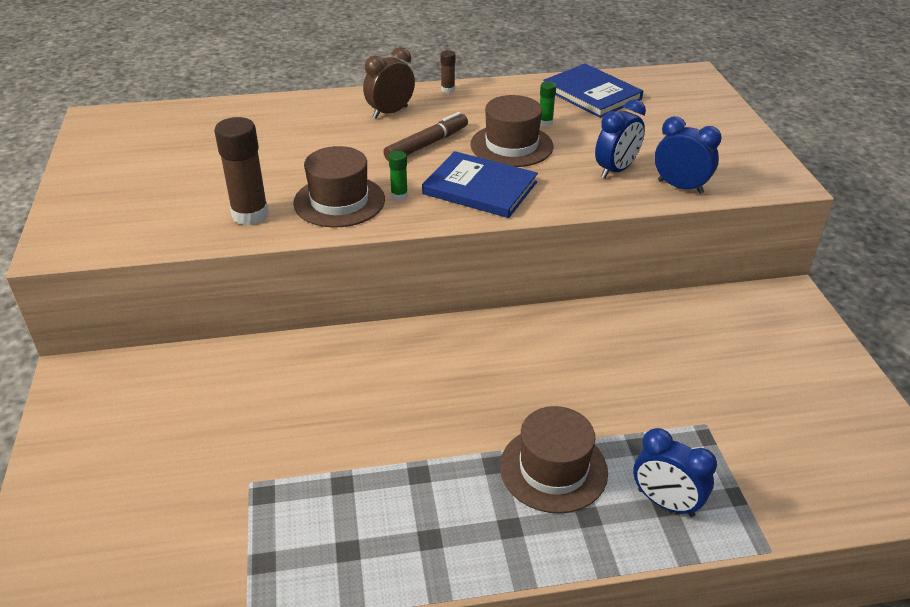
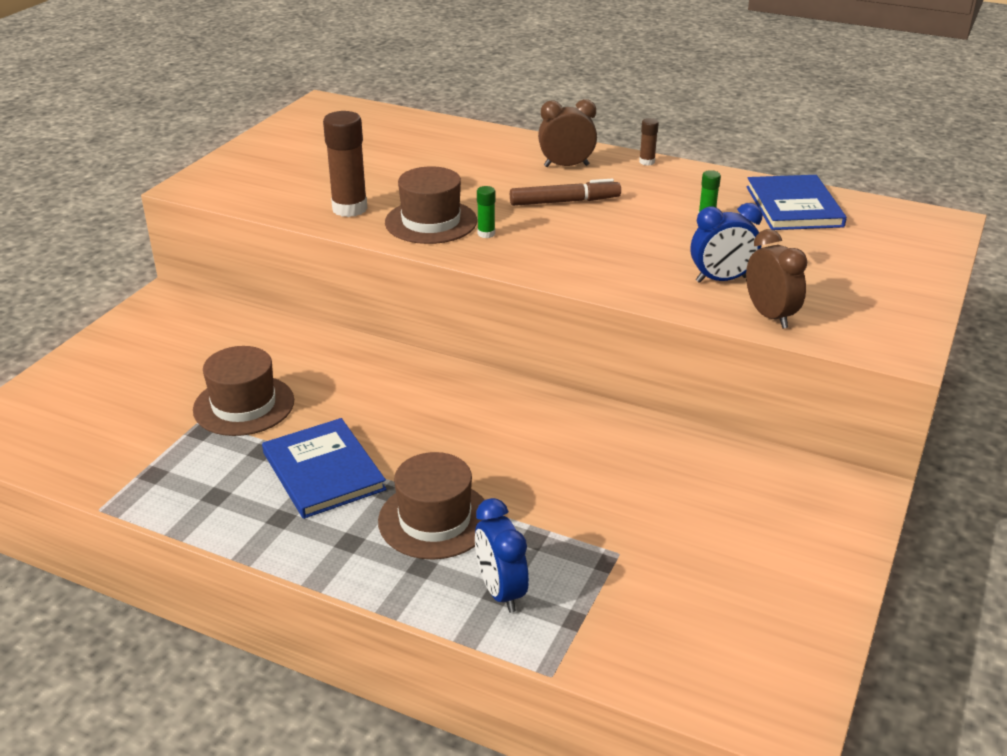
camera: 35 degrees right, 5 degrees down
(480, 188) = (565, 251): blue book -> blue book (323, 471)
(511, 145) = (644, 226): brown hat -> brown hat (244, 405)
(680, 187) = (770, 316): blue clock -> brown clock

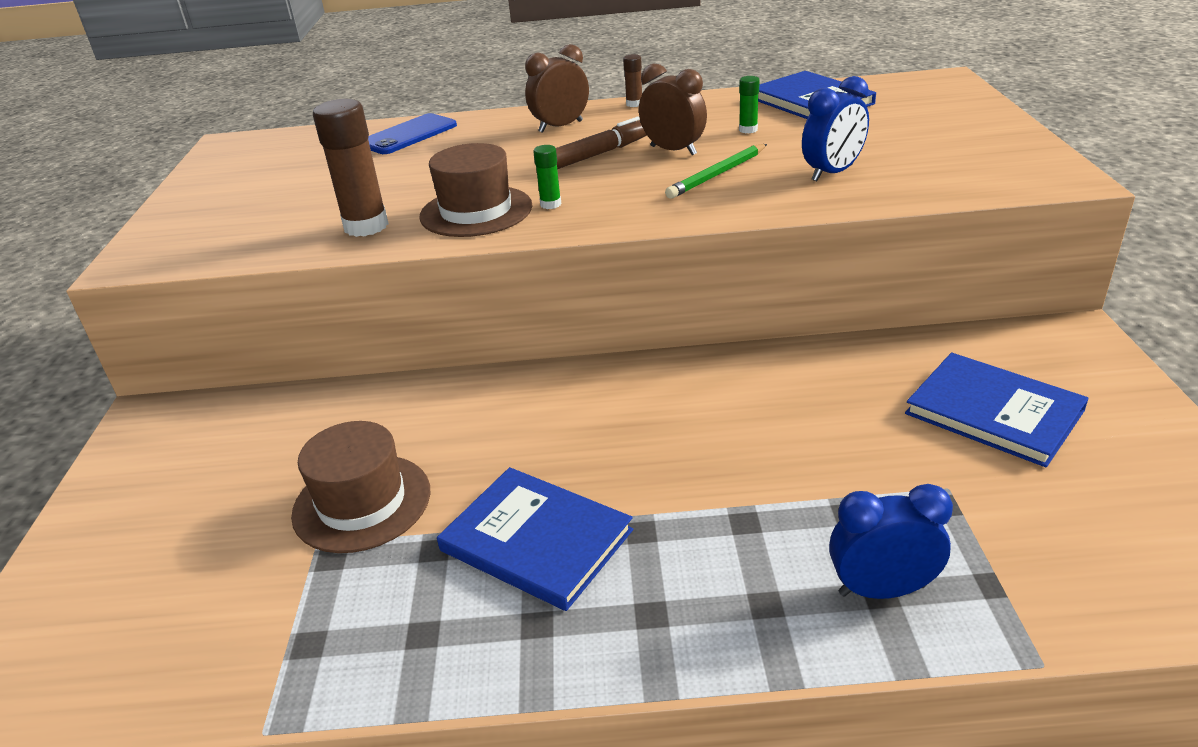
camera: 25 degrees left, 0 degrees up
(435, 519) = (723, 539): brown hat -> none
(449, 137) = (408, 135): none -> blue phone
(501, 591) = (882, 590): blue clock -> blue clock turned 135 degrees clockwise
(632, 250) = (717, 174): none -> green pencil
(717, 519) = (993, 412): none -> blue book
(770, 316) = (917, 188): brown clock -> brown clock (673, 150)

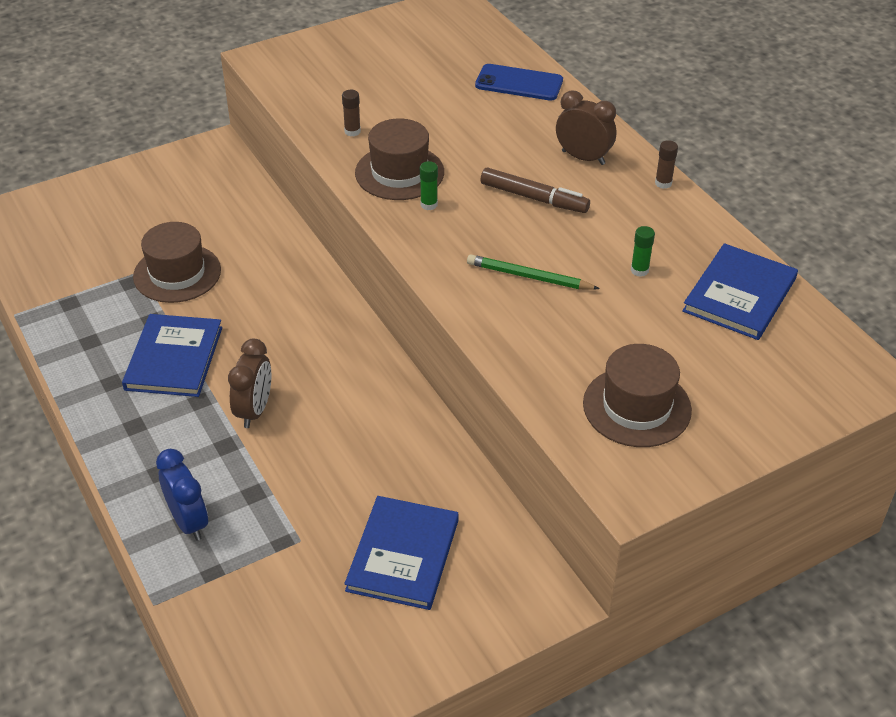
camera: 60 degrees right, 10 degrees up
(366, 226) = (352, 131): brown glue stick -> brown glue stick, size x0.49
(673, 150) = (566, 238): brown clock -> brown clock (254, 410)
(832, 173) = (567, 343): blue clock -> none
(941, 159) = (637, 407): none -> brown hat

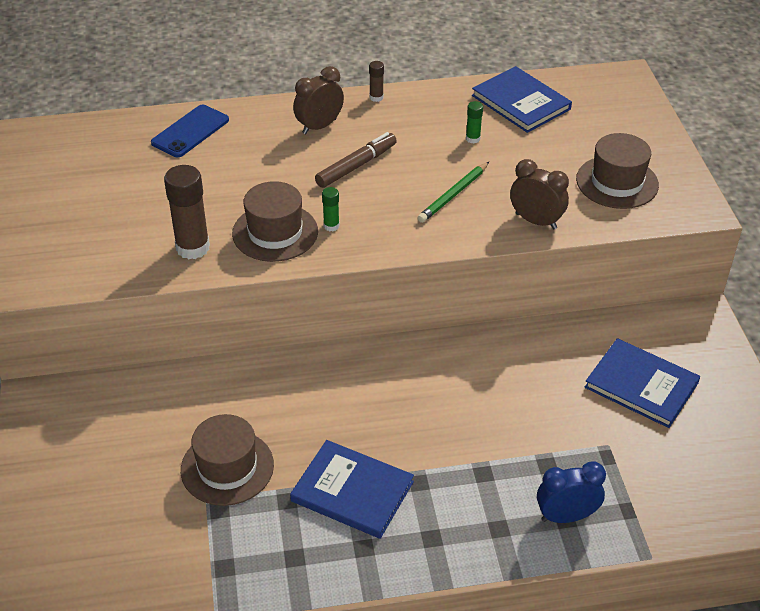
camera: 70 degrees left, 0 degrees up
(254, 410) = (448, 444): brown clock -> brown clock (536, 221)
(352, 131) = (193, 248): brown glue stick -> brown glue stick, size x2.06

